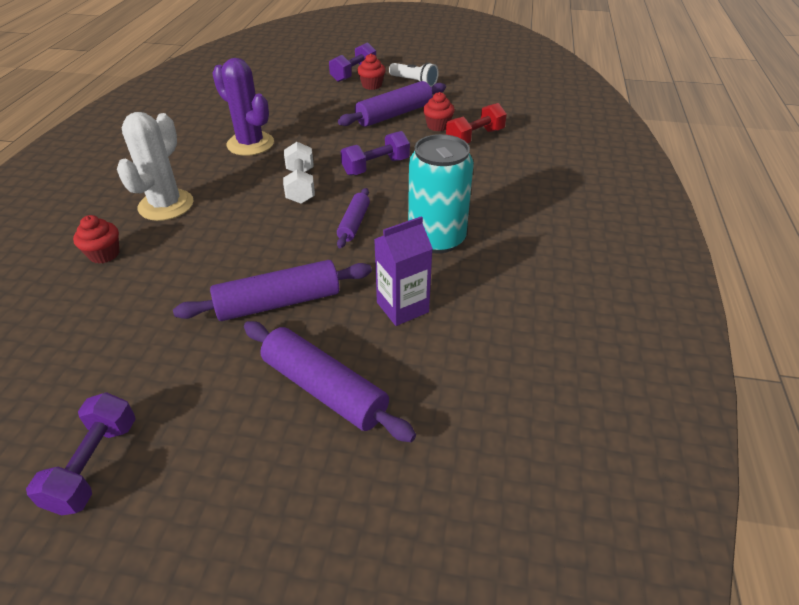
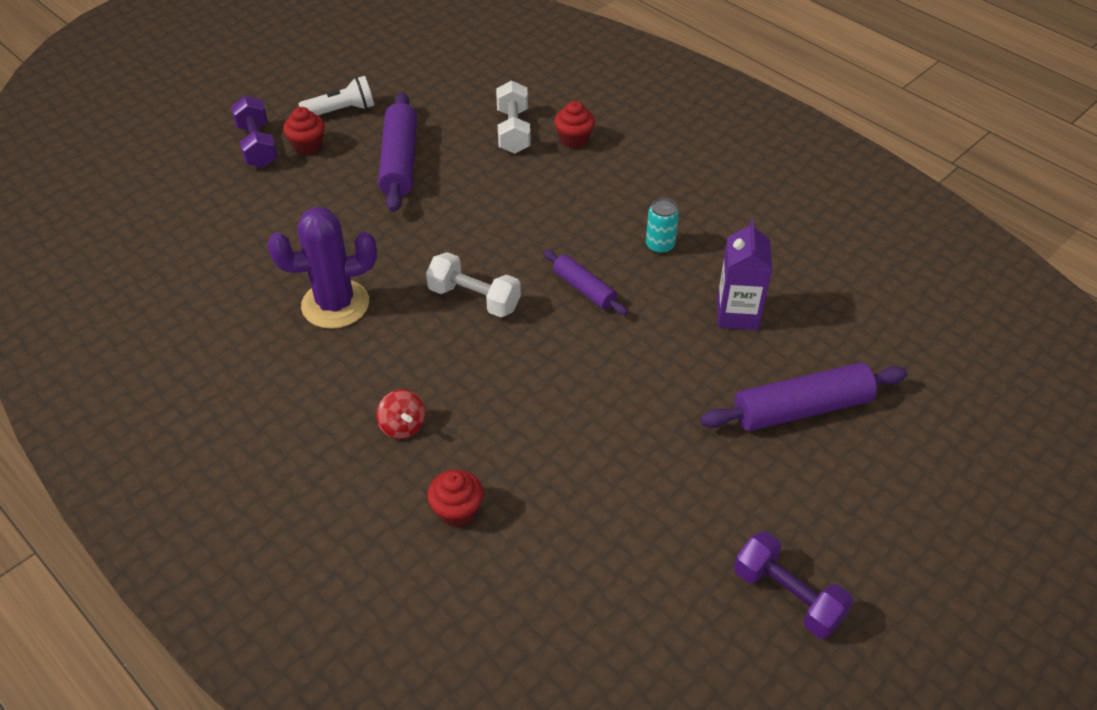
camera: 55 degrees left, 5 degrees up
(166, 205) = (402, 426): white cactus -> red spinning top
(278, 302) = (663, 394): purple rolling pin -> none
(376, 166) = (495, 226): purple dumbbell -> none
(436, 239) = (660, 245): turquoise can -> turquoise can, size x0.45
(438, 126) = (461, 143): red cupcake -> red cupcake (574, 140)
(475, 137) = (513, 131): red dumbbell -> white dumbbell

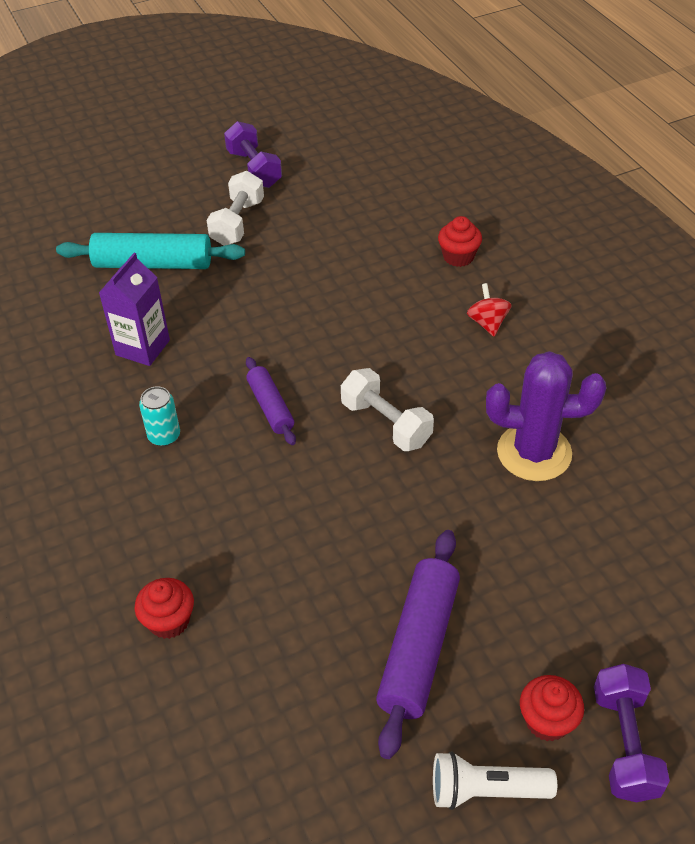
camera: 160 degrees left, 0 degrees up
(513, 131) = (242, 662): white dumbbell -> white dumbbell (237, 223)
(801, 409) = (153, 264): purple rolling pin -> turquoise rolling pin

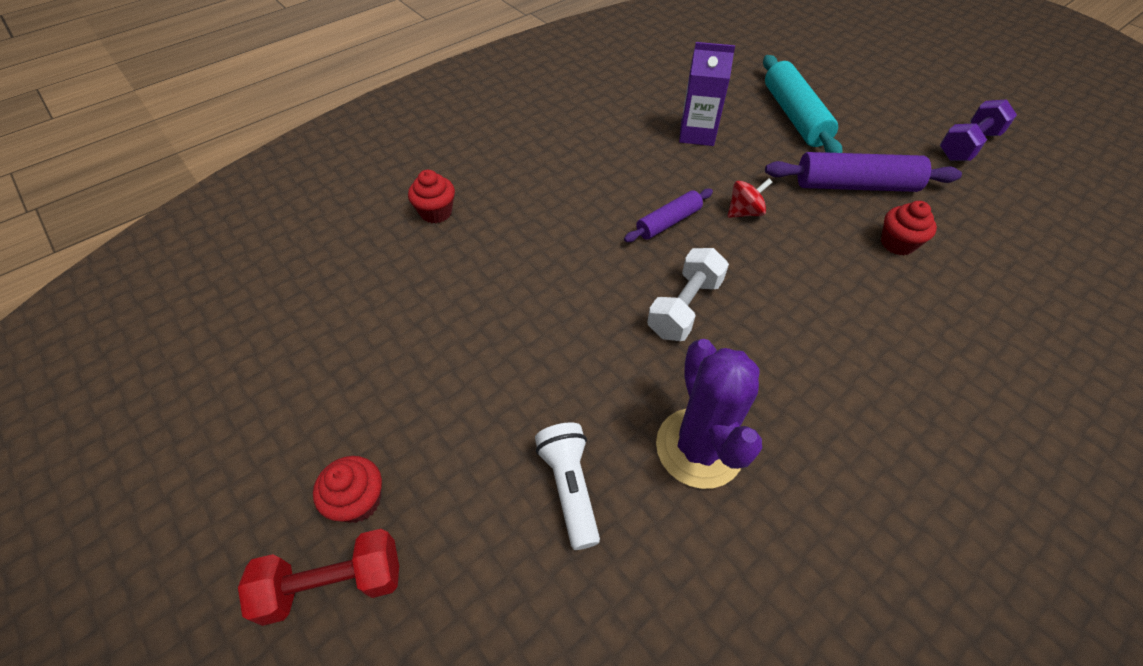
camera: 75 degrees right, 5 degrees up
(164, 436) = (610, 168): turquoise can -> none
(237, 223) = (884, 152): white dumbbell -> none
(418, 647) = (431, 377): purple rolling pin -> purple rolling pin (855, 185)
(458, 257) = (967, 330): red cupcake -> red cupcake (897, 243)
(486, 790) = (287, 454): white flashlight -> white flashlight (570, 487)
(487, 323) = (877, 374): red spinning top -> red spinning top (744, 212)
(624, 743) = (333, 583): purple dumbbell -> red dumbbell

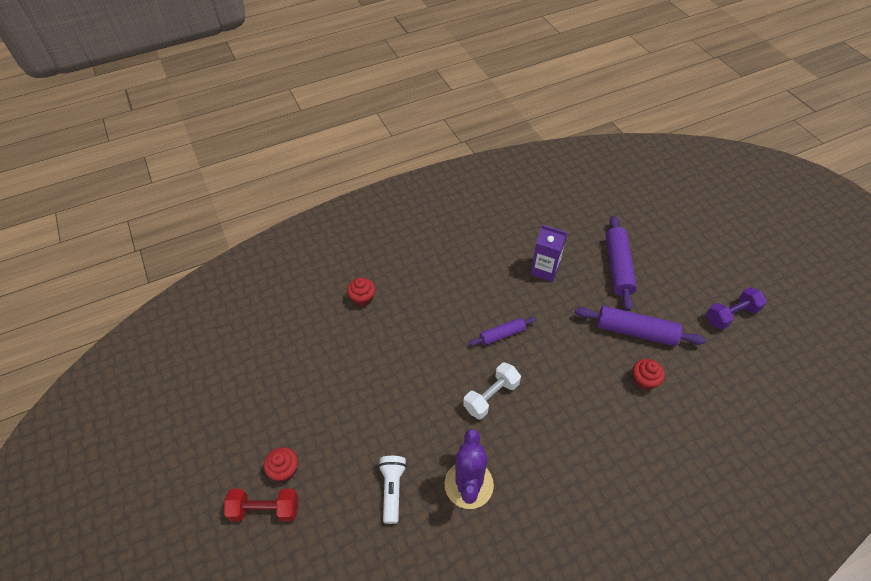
camera: 15 degrees right, 0 degrees up
(744, 212) = (553, 337): red spinning top -> none
(795, 116) = (618, 267): turquoise rolling pin -> purple rolling pin

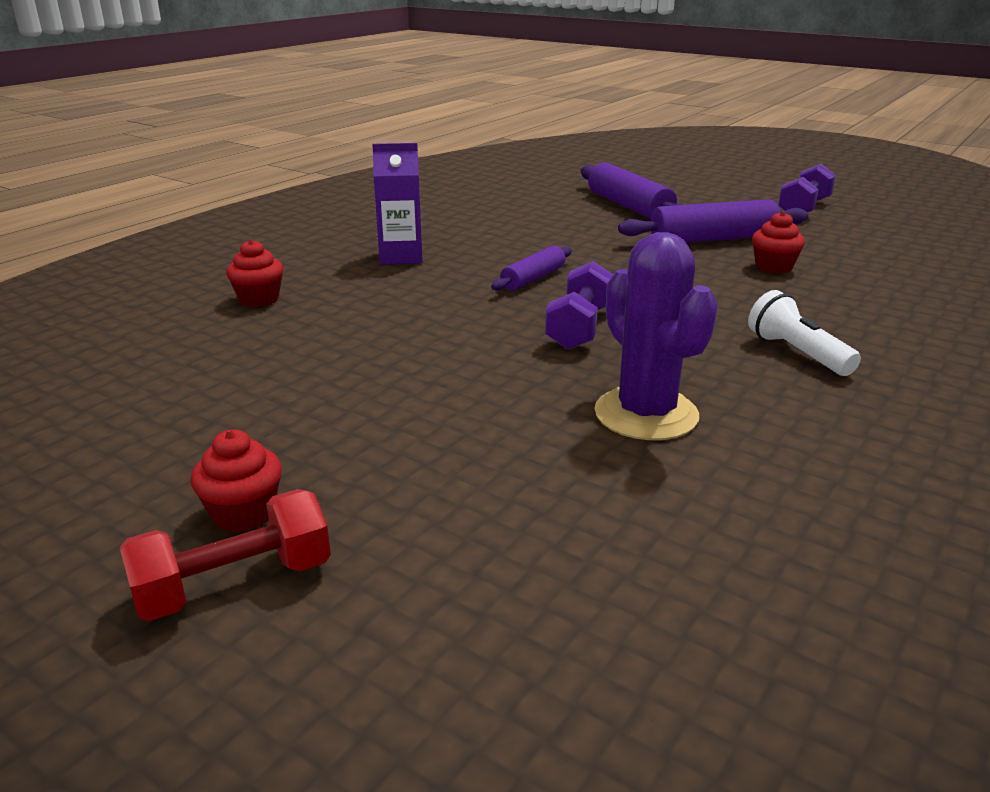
camera: 30 degrees left, 25 degrees down
(392, 489) = (512, 463): white flashlight -> white flashlight (797, 353)
(491, 396) = (579, 328): white dumbbell -> purple dumbbell
(545, 269) = (535, 225): purple carton -> purple carton (401, 257)

